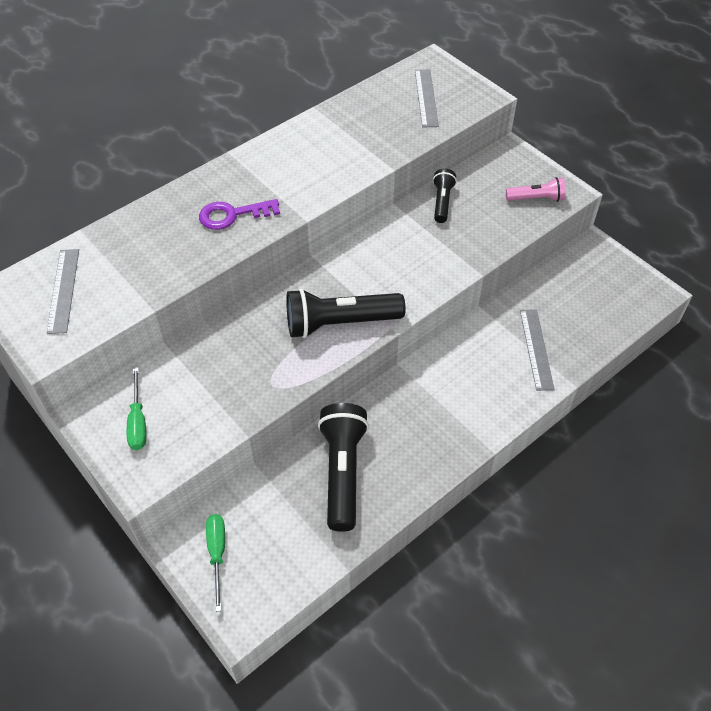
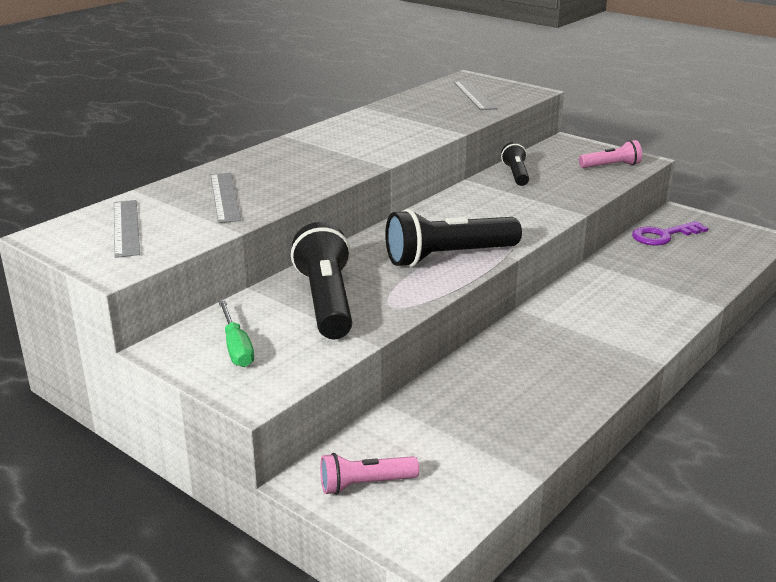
camera: 10 degrees left, 25 degrees down
(217, 553) = (365, 484): green screwdriver -> pink flashlight
(232, 215) = (305, 169): purple key -> purple key (663, 236)
(343, 472) = (494, 396): black flashlight -> black flashlight (327, 301)
(536, 349) = (662, 284): grey ruler -> grey ruler (225, 197)

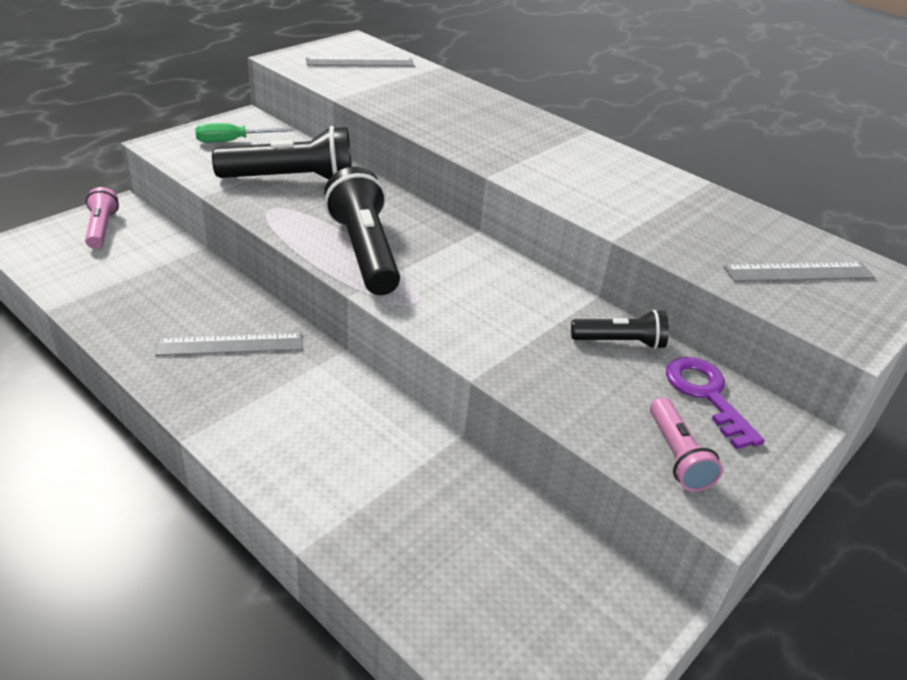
camera: 90 degrees right, 10 degrees up
(225, 197) = (416, 96): grey ruler -> grey ruler (230, 345)
(663, 236) = (547, 554): purple key -> purple key (706, 395)

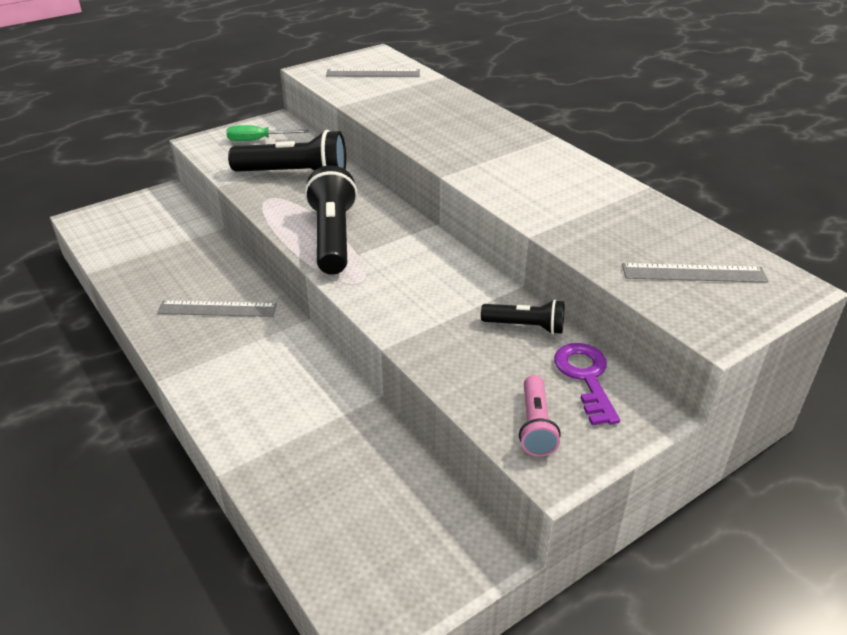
camera: 15 degrees right, 0 degrees up
(102, 228) = (147, 210): pink flashlight -> none

